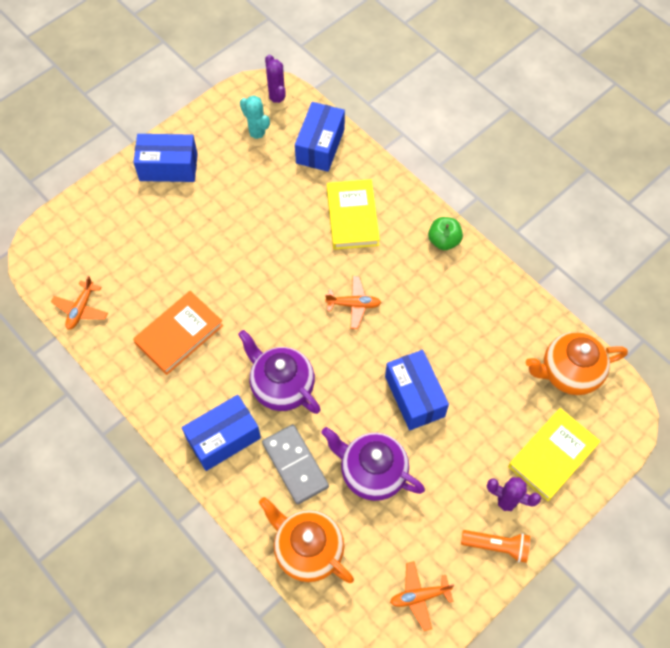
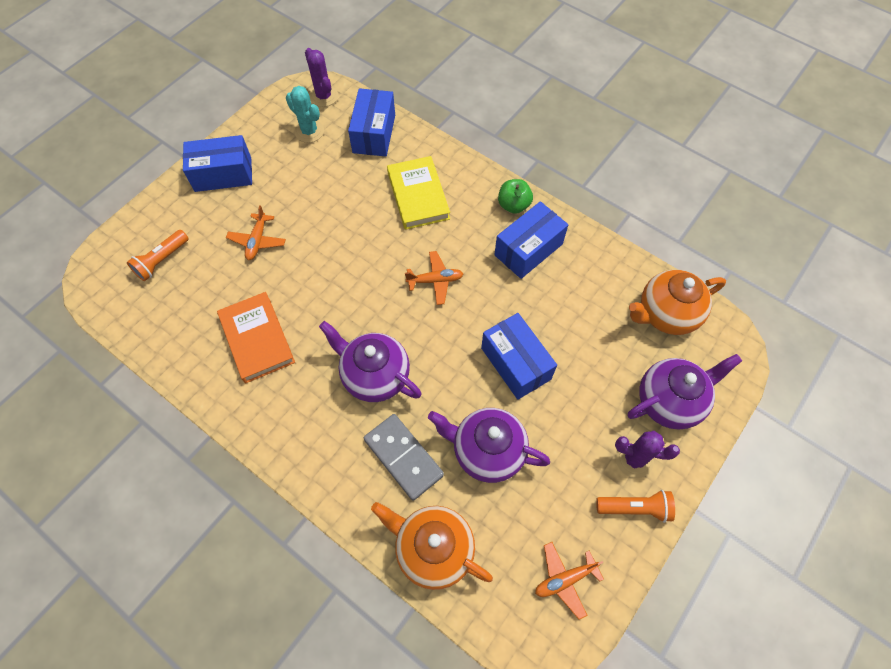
camera: 10 degrees left, 0 degrees up
(81, 309) = (147, 329): orange plane -> orange plane (257, 241)
(101, 245) = (162, 261): none -> orange flashlight
(179, 334) = (257, 339): orange book -> orange book turned 60 degrees counterclockwise
(223, 438) = (321, 442): blue box -> blue box (528, 249)
(552, 455) = (670, 401): yellow book -> purple teapot

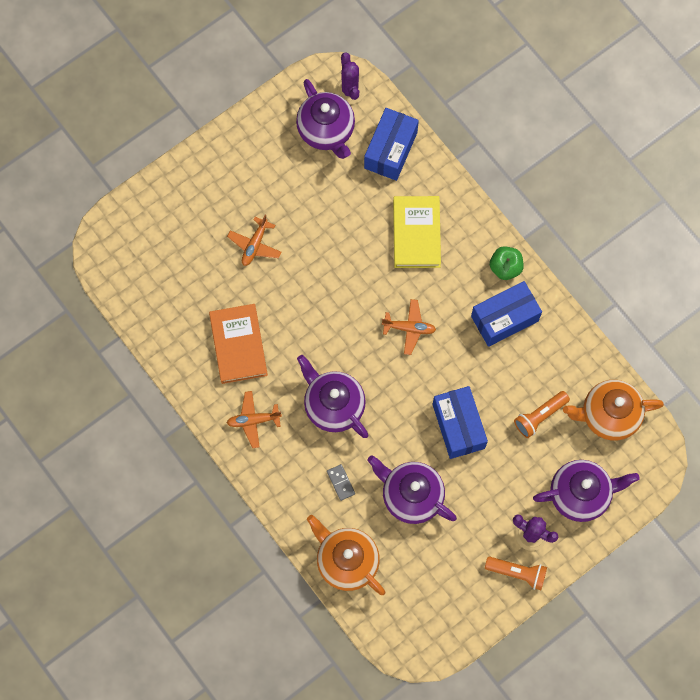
camera: 15 degrees right, 10 degrees up
(162, 261) = (164, 244): orange flashlight -> orange flashlight (540, 416)
(223, 174) = (234, 162): blue box -> none
(309, 131) = (326, 131): turquoise cactus -> purple teapot
(403, 457) = (340, 482): grey domino -> grey domino, size x0.49
(565, 579) = (442, 611): orange plane -> orange plane (253, 420)

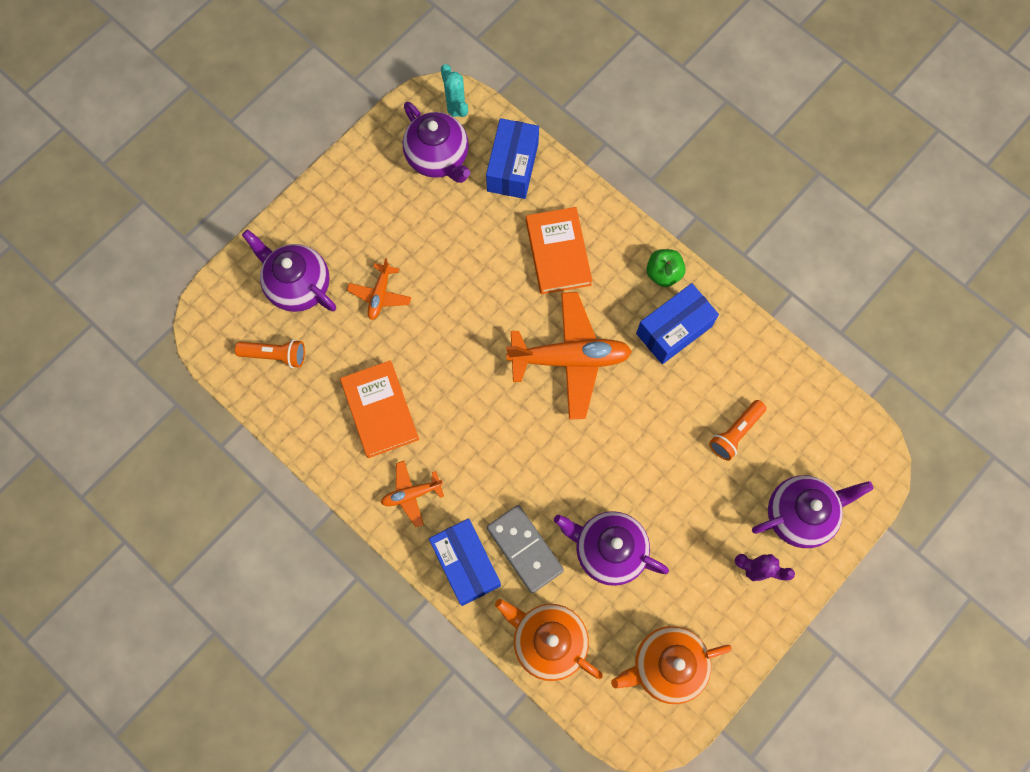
camera: 10 degrees left, 0 degrees up
(333, 405) = (500, 461): purple teapot -> purple teapot (298, 285)
(340, 482) = (524, 549): grey domino -> grey domino, size x2.06
(350, 90) = (456, 111): purple cactus -> turquoise cactus
(409, 328) = (570, 359): orange plane -> orange plane, size x2.00
(416, 233) = (558, 253): yellow book -> orange book
(458, 426) = (646, 460): blue box -> blue box (466, 564)
(517, 573) = (747, 619): orange flashlight -> orange flashlight (275, 355)
(608, 415) = (811, 419): orange teapot -> orange teapot (666, 665)

